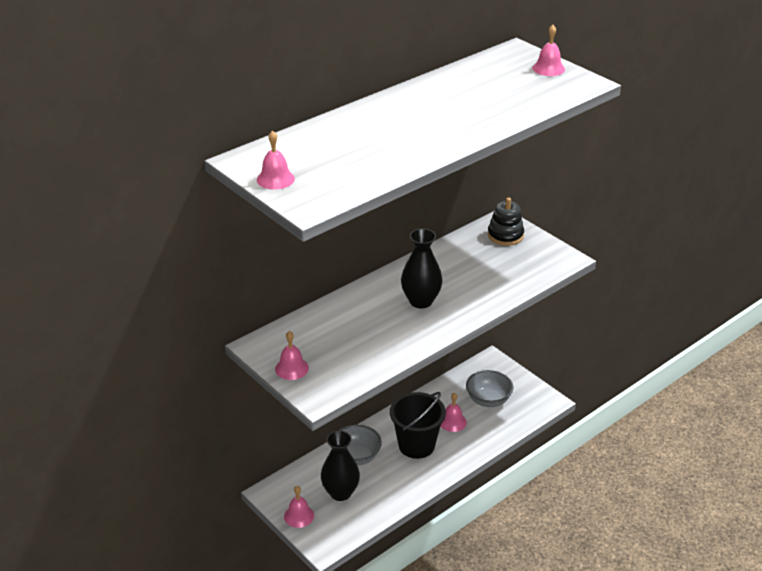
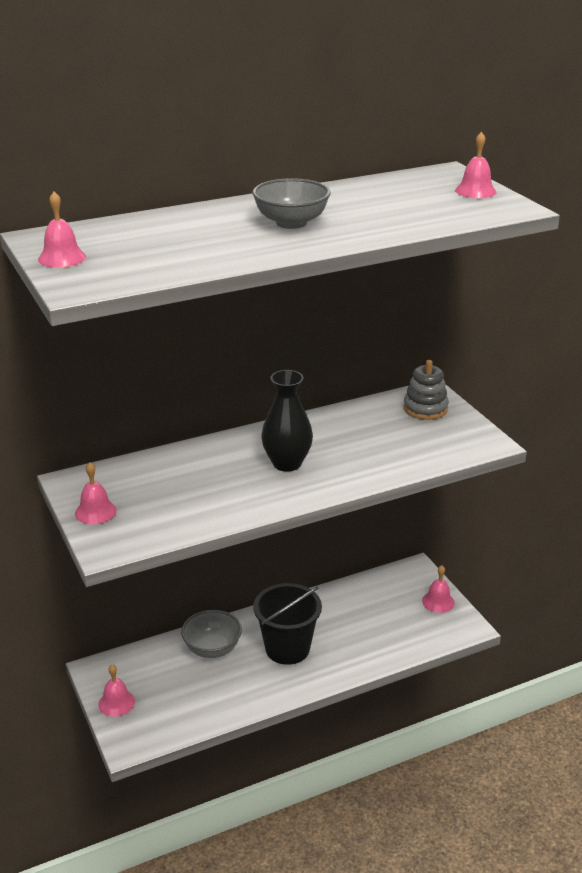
camera: 15 degrees right, 5 degrees down
(340, 492) = (176, 686): black vase -> none
(452, 422) = (341, 630): pink bell -> pink bell (438, 602)
(488, 400) = (394, 613): grey bowl -> grey bowl (291, 223)
(505, 235) = (425, 408): black stacking toy -> grey stacking toy

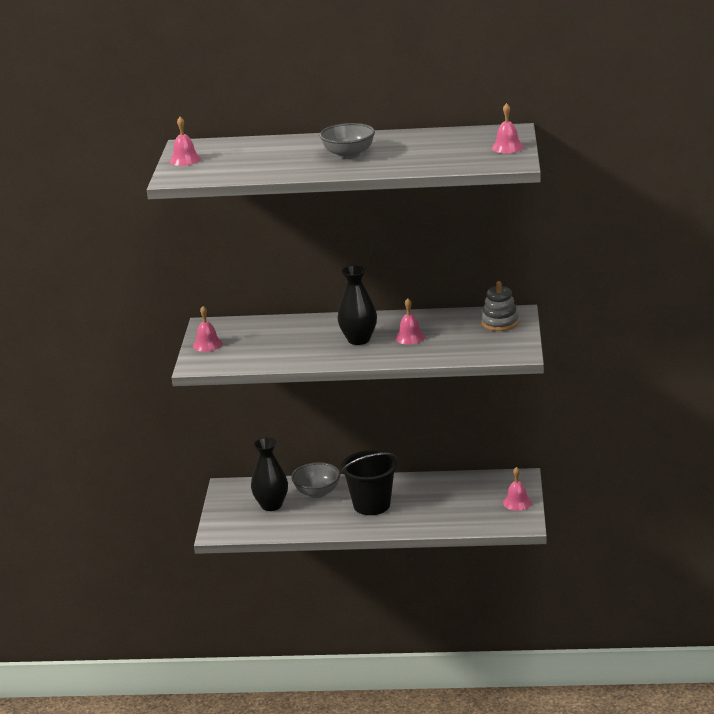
camera: 30 degrees right, 5 degrees down
(116, 702) = (226, 508): pink bell -> pink bell (410, 337)
(170, 682) = (271, 505): none -> black vase

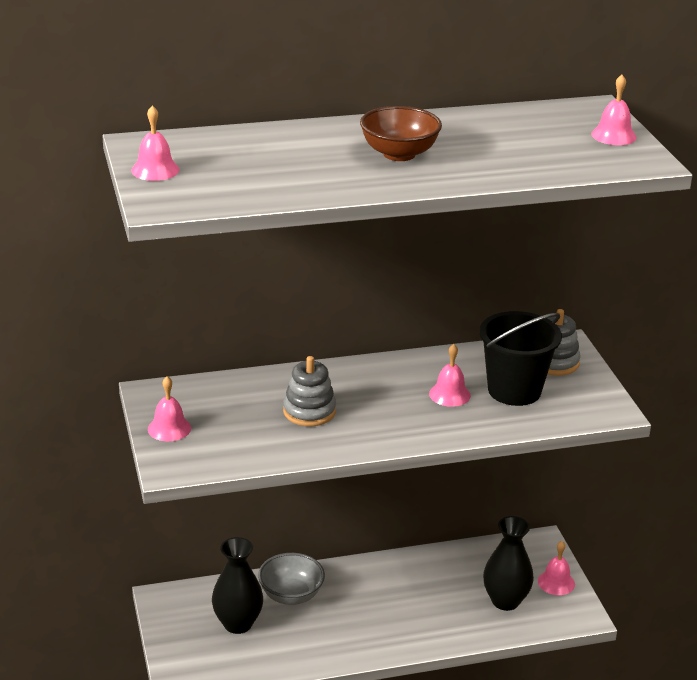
camera: 20 degrees left, 5 degrees up
(306, 341) = (309, 411): none -> grey stacking toy
(348, 155) = (399, 154): grey bowl -> brown bowl
(358, 340) = (382, 404): black vase -> black vase (505, 601)
(371, 505) = (373, 608): black bucket -> black bucket (514, 390)

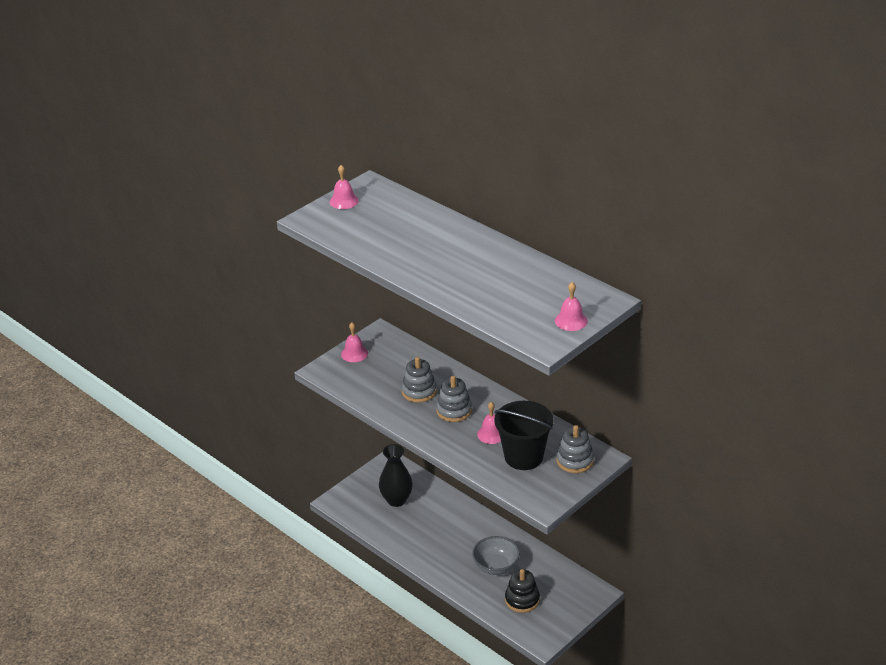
camera: 60 degrees right, 5 degrees up
(291, 595) = (439, 508): grey bowl -> grey bowl (496, 567)
(376, 402) = (454, 410): none -> grey stacking toy
(399, 154) = (451, 260): brown bowl -> none
(505, 601) = (522, 600): black vase -> black stacking toy
(556, 582) = (563, 615): pink bell -> none

